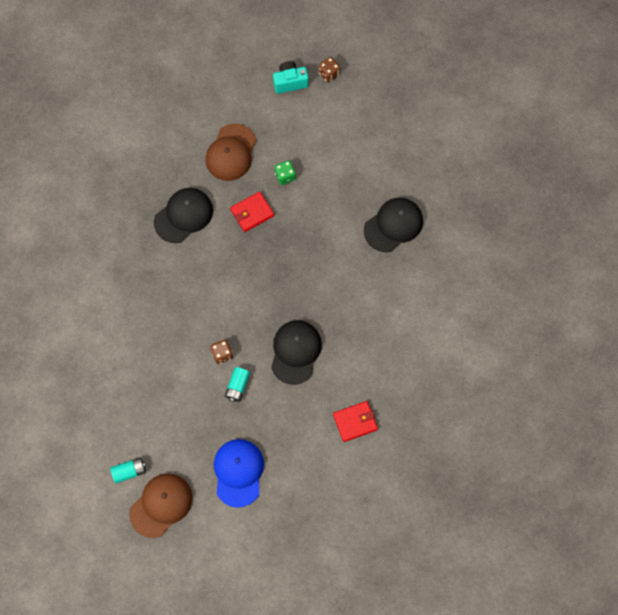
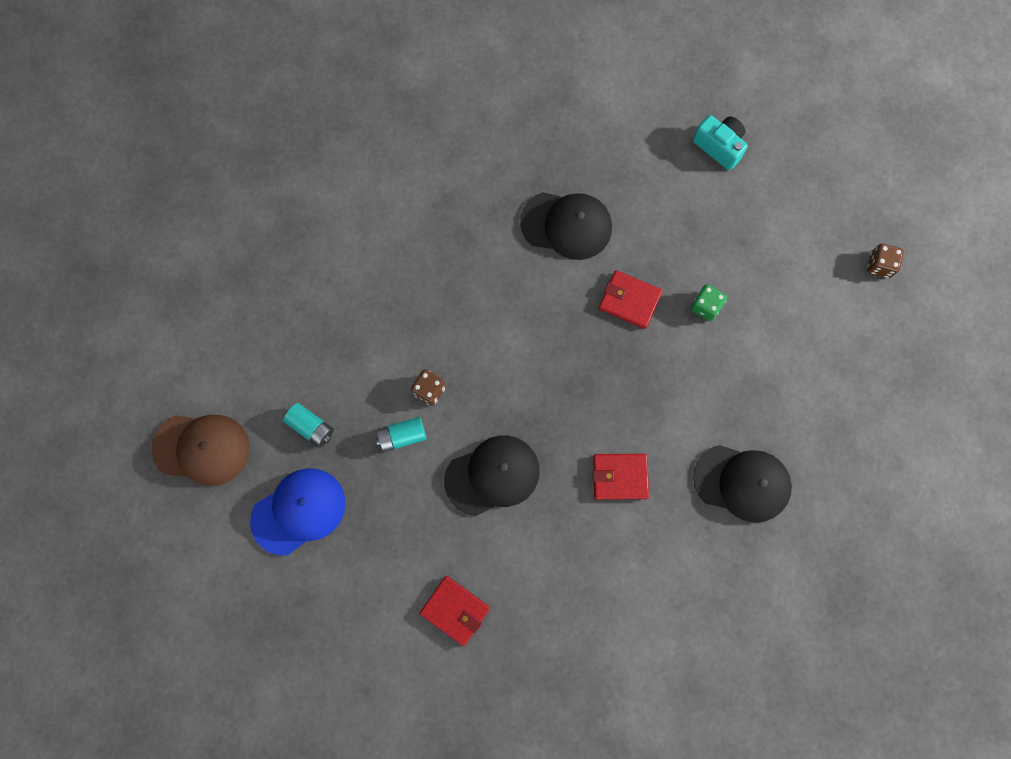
camera: 55 degrees right, 5 degrees up
(129, 471) = (218, 384): turquoise battery -> turquoise battery (311, 427)
(231, 152) = (686, 223): brown cap -> none
(290, 82) = (831, 227): turquoise camera -> turquoise camera (719, 146)
(345, 285) = (620, 477): none -> red wallet

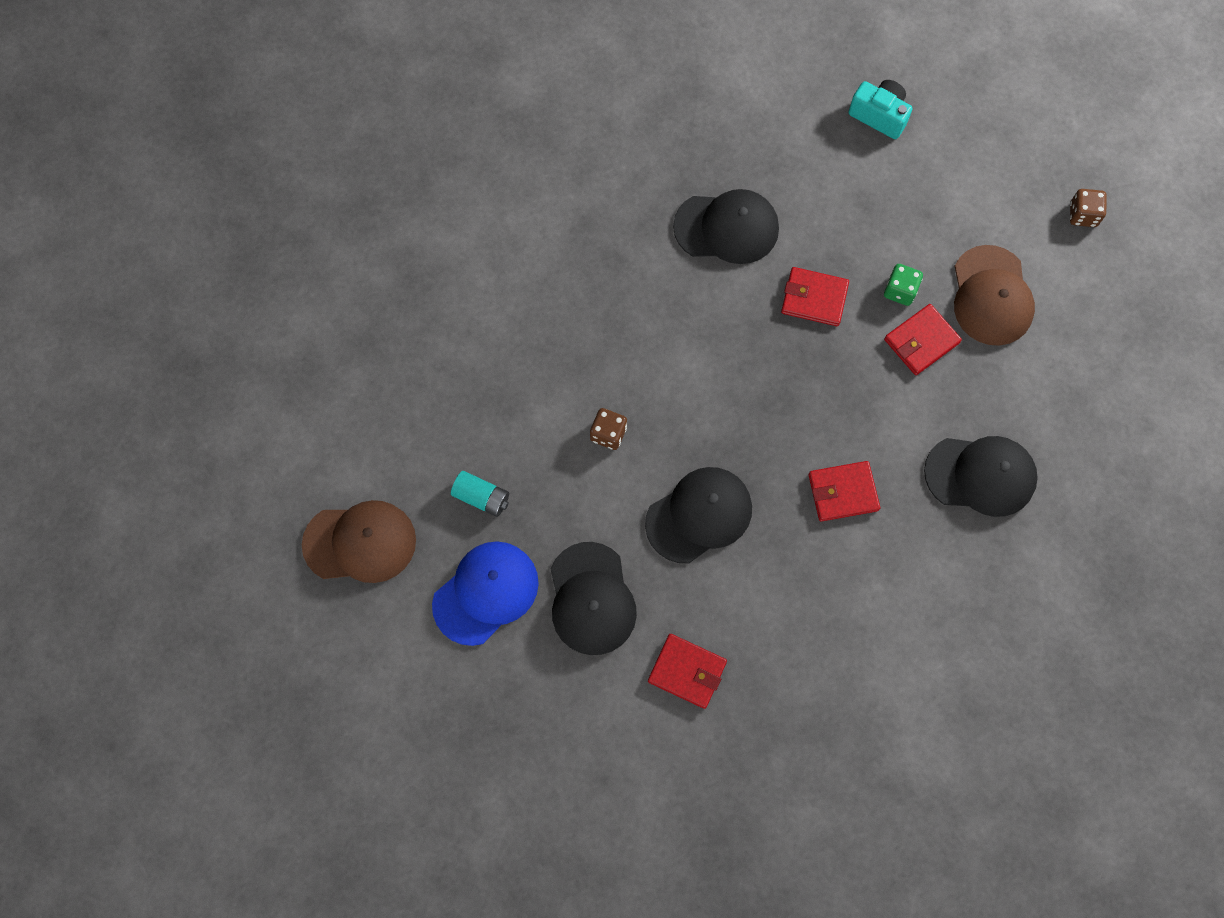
camera: 10 degrees left, 5 degrees down
(387, 532) = (591, 599): none -> black cap
(402, 436) = (587, 489): turquoise battery -> none
(715, 354) = (921, 341): none -> red wallet
(784, 324) = (991, 296): none -> brown cap

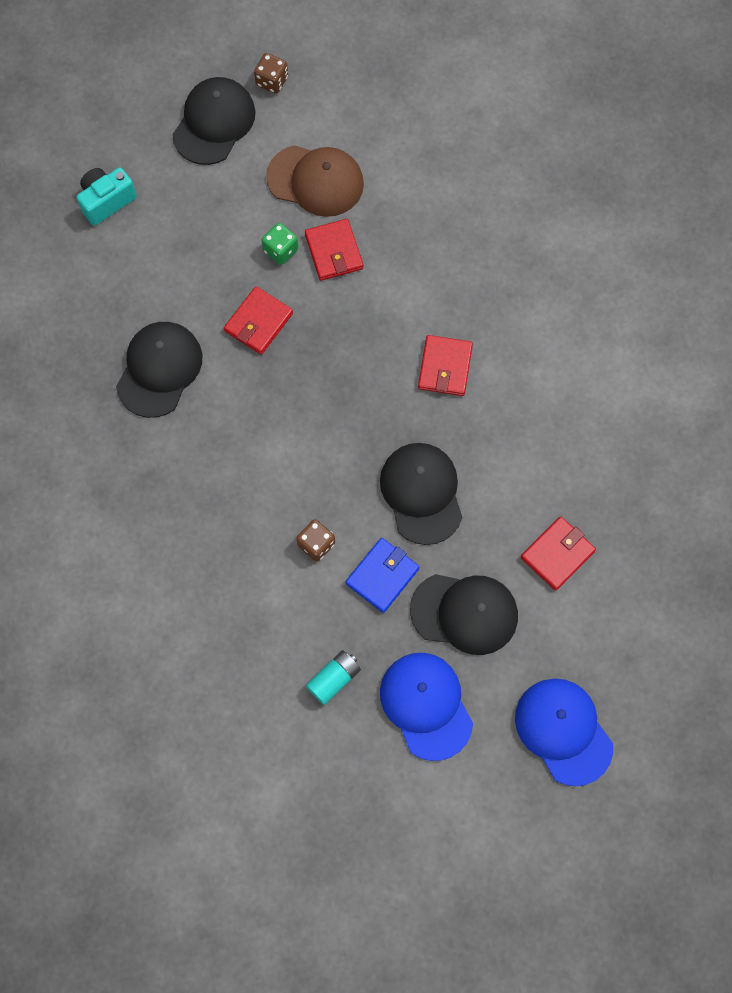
camera: 70 degrees left, 0 degrees up
(360, 542) = (336, 807): brown cap -> none
(506, 736) = (563, 731): none -> blue cap
(600, 507) = (382, 576): none -> blue wallet
(980, 475) = (470, 253): black cap -> black cap (214, 123)

